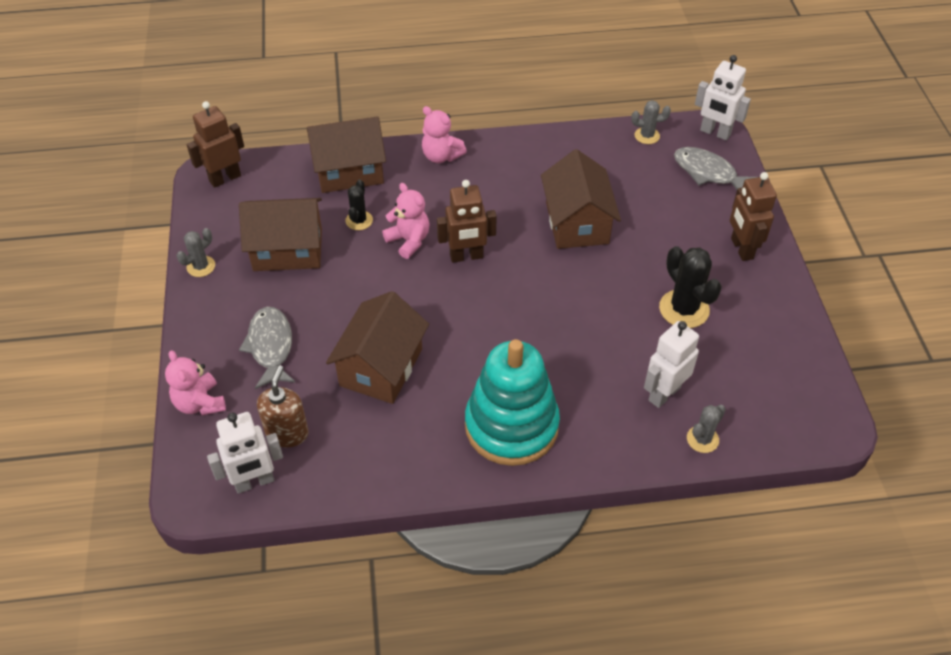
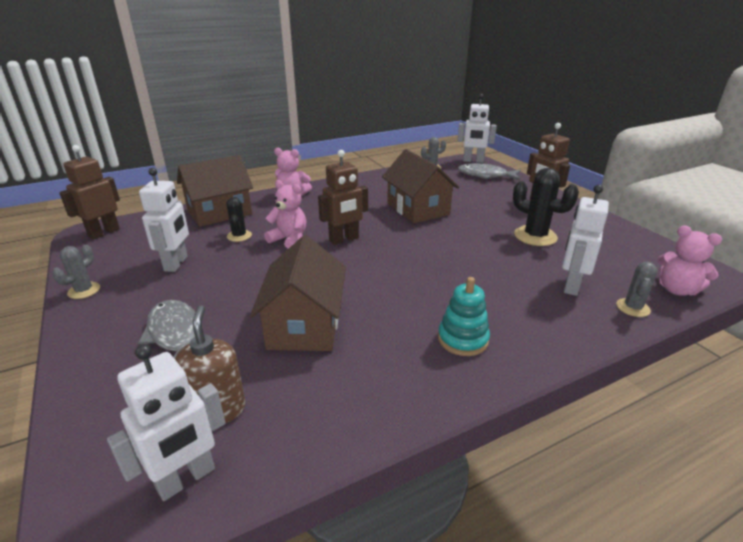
camera: 20 degrees left, 20 degrees down
(200, 403) = (93, 407): pink teddy bear -> pink teddy bear (677, 290)
(288, 249) = (176, 263): brown house -> white robot
(511, 426) = (463, 339): turquoise stacking toy -> turquoise stacking toy, size x0.50

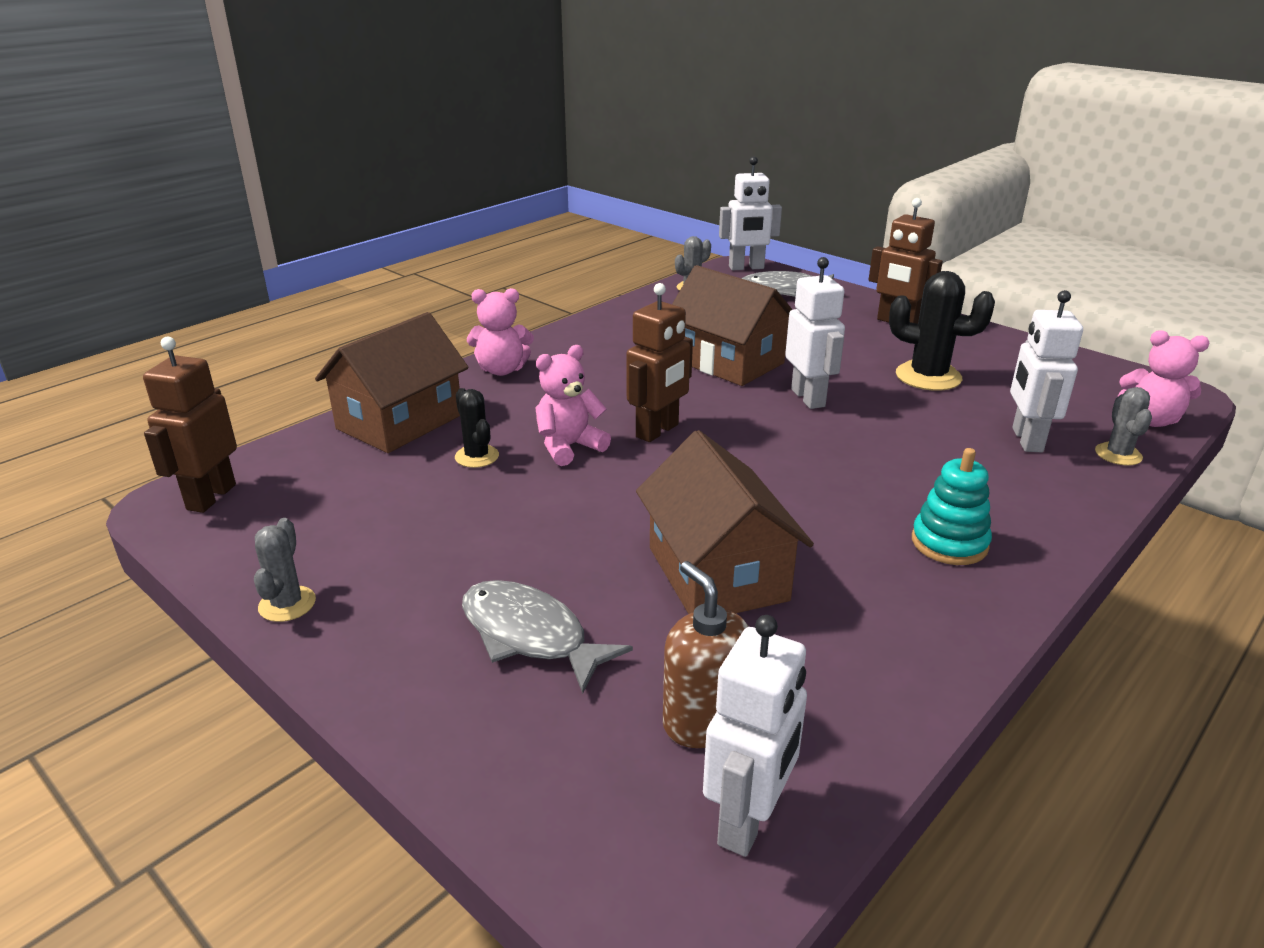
camera: 20 degrees left, 0 degrees up
(176, 263) = (412, 524): white robot -> white robot (808, 398)
(289, 239) = (569, 447): pink teddy bear -> pink teddy bear turned 45 degrees counterclockwise

